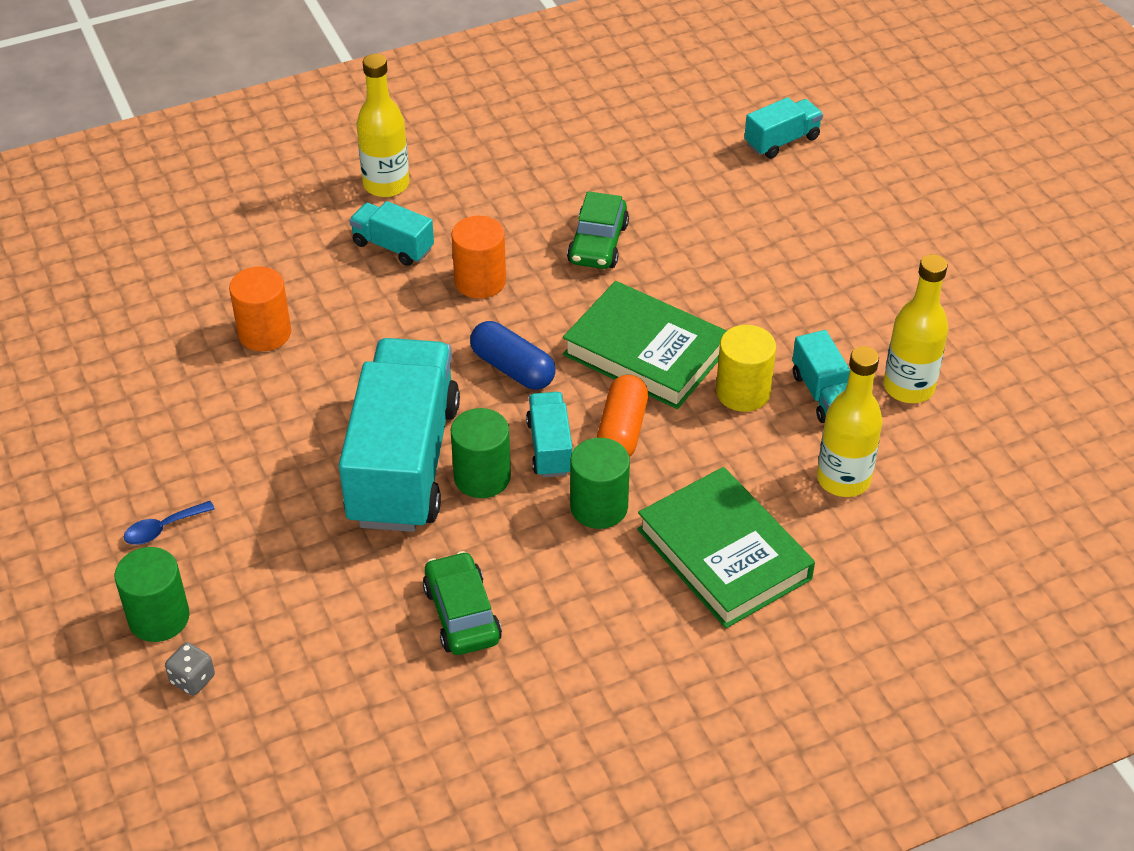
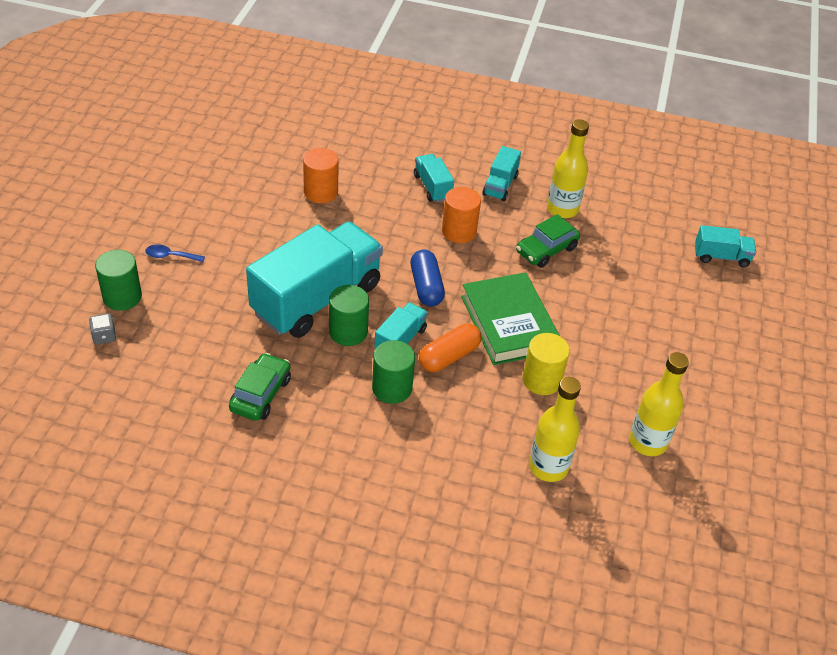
camera: 35 degrees right, 0 degrees up
(386, 184) = (463, 154): yellow bottle -> yellow bottle (562, 209)
(723, 554) = (432, 460): green book -> none
(823, 394) = (589, 412): turquoise truck -> turquoise truck (500, 185)

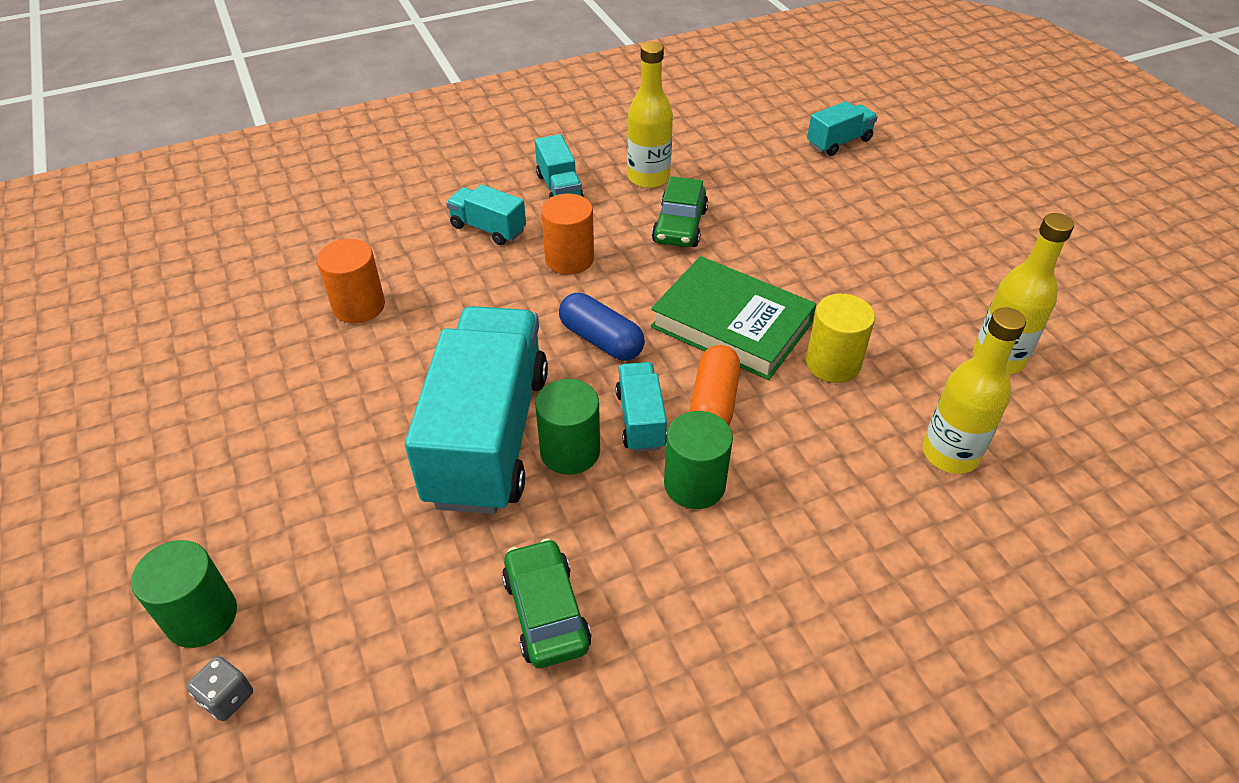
camera: 35 degrees left, 0 degrees up
(170, 256) = (224, 509): blue spoon -> none

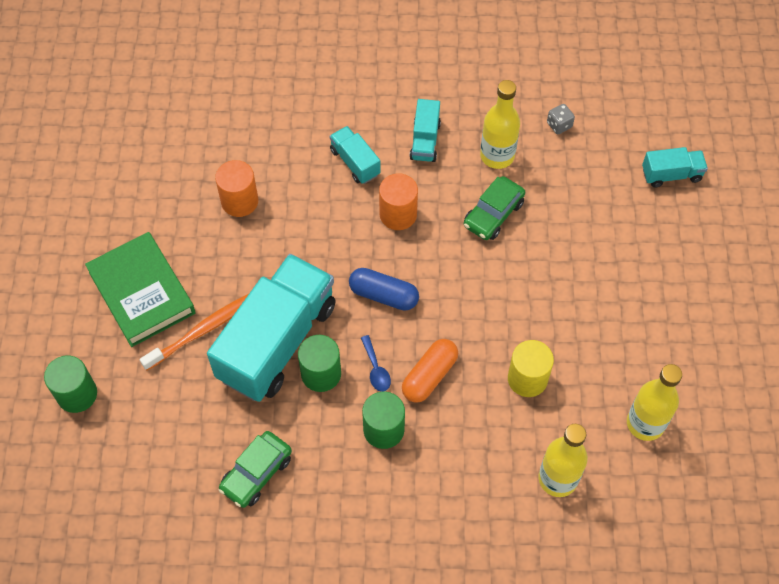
camera: 25 degrees right, 15 degrees up
(227, 697) = (76, 448): grey dice -> grey dice (559, 125)
(374, 460) = (203, 330): none -> orange toothbrush
(546, 612) = (256, 473): green car -> green car turned 150 degrees counterclockwise
(601, 340) = (383, 295): blue capsule -> blue capsule turned 45 degrees counterclockwise
(640, 420) = (376, 369): turquoise truck -> blue spoon
(731, 325) = (478, 318): green book -> green book (142, 293)

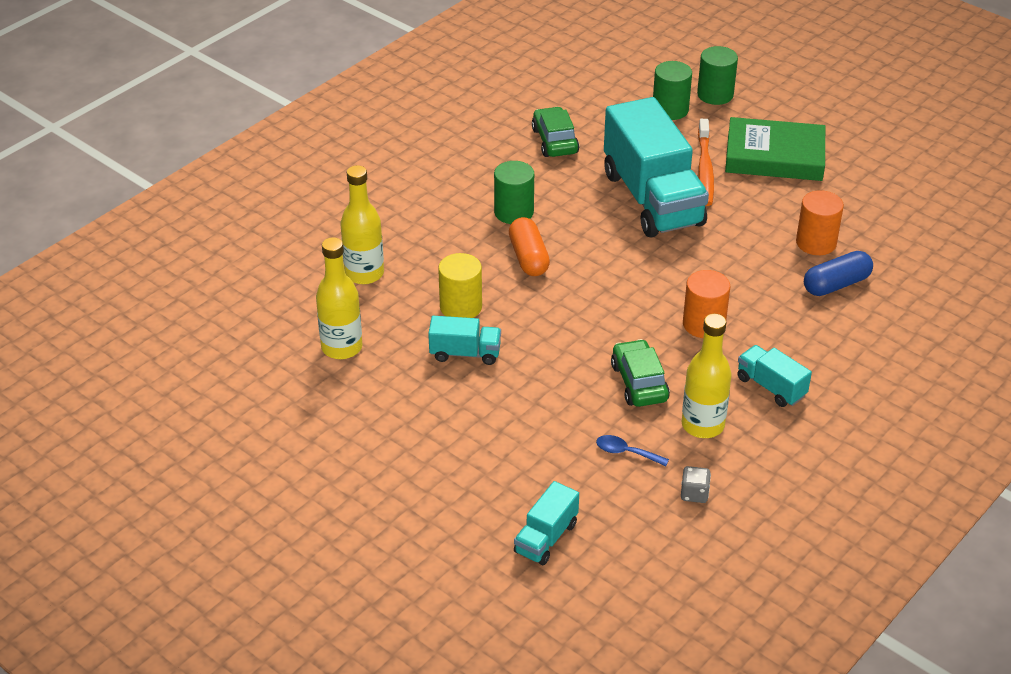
camera: 130 degrees right, 20 degrees down
(321, 373) = (598, 206): green cylinder -> green cylinder (670, 110)
(355, 162) = (790, 329): turquoise truck -> turquoise truck (465, 353)
(376, 369) = (568, 234): blue spoon -> blue spoon (626, 452)
(383, 295) = (630, 273): blue capsule -> blue capsule (836, 284)

